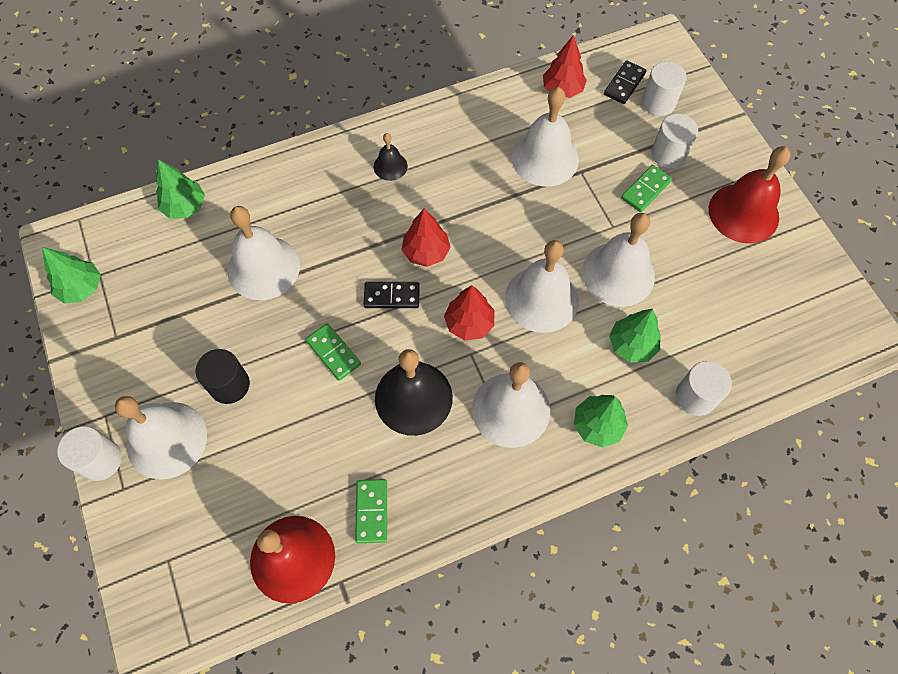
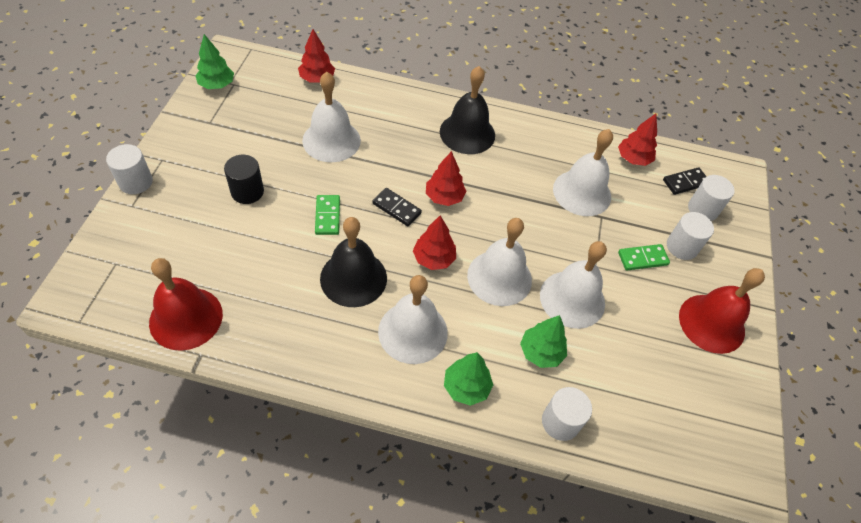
camera: 30 degrees right, 10 degrees down
(167, 440) = (182, 196): white bell -> none
(185, 206) = (317, 79): green tree -> red tree
(372, 511) = (261, 327): green domino -> none
(390, 166) = (467, 133): black bell -> black bell, size x1.99

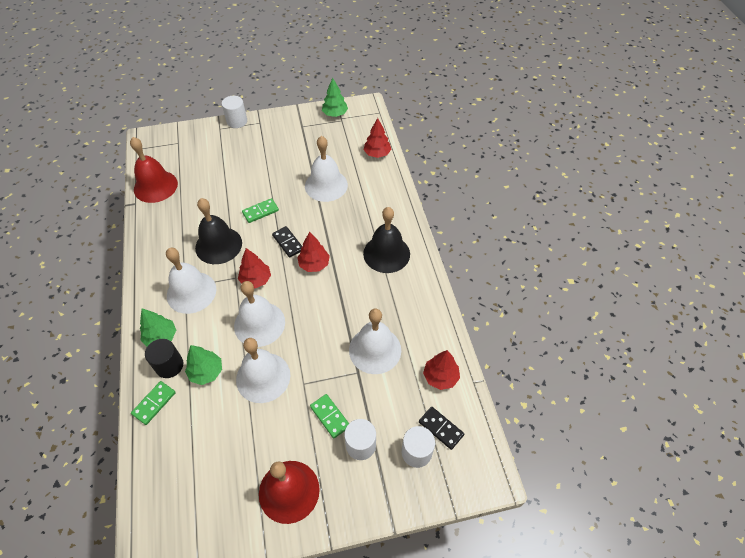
camera: 70 degrees right, 0 degrees up
(247, 191) = (258, 167): black cylinder -> black cylinder (169, 365)
(396, 208) = (288, 243): black domino -> black domino turned 45 degrees counterclockwise
(560, 422) = (154, 403): white cylinder -> green domino

